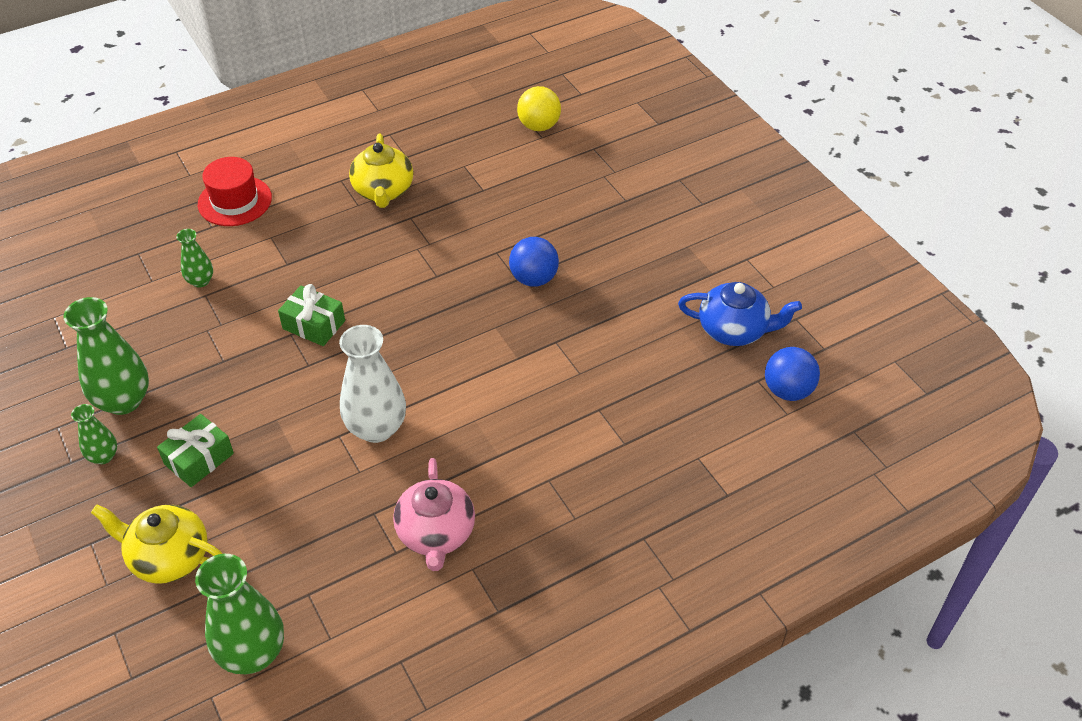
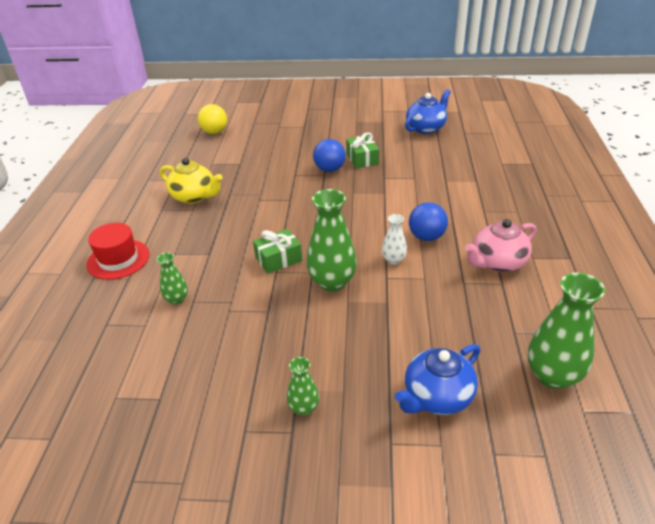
camera: 55 degrees left, 10 degrees down
(123, 400) = (255, 378): green vase -> green vase (332, 282)
(168, 557) = (437, 397): yellow teapot -> blue teapot
(199, 459) = (352, 351): green gift -> green gift (362, 159)
(376, 428) = (393, 260): white vase -> white vase, size x0.53
(436, 534) = (497, 262): pink teapot -> pink teapot turned 120 degrees clockwise
(787, 390) = (477, 128): blue ball -> blue ball (426, 237)

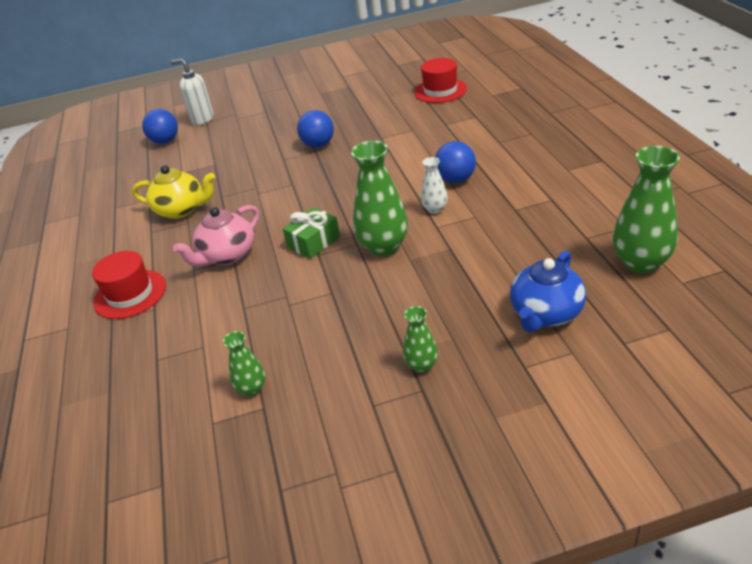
camera: 15 degrees left, 0 degrees up
(177, 299) = (223, 311): green vase -> green vase (252, 388)
(214, 132) = (165, 141): yellow ball -> blue ball
(252, 120) = (202, 119): none -> white soap dispenser
(362, 159) = (348, 126): green gift -> none
(426, 128) = (398, 81): blue teapot -> none
(458, 146) = (440, 90): none -> red hat
(497, 262) = (537, 183): pink teapot -> pink teapot (227, 255)

